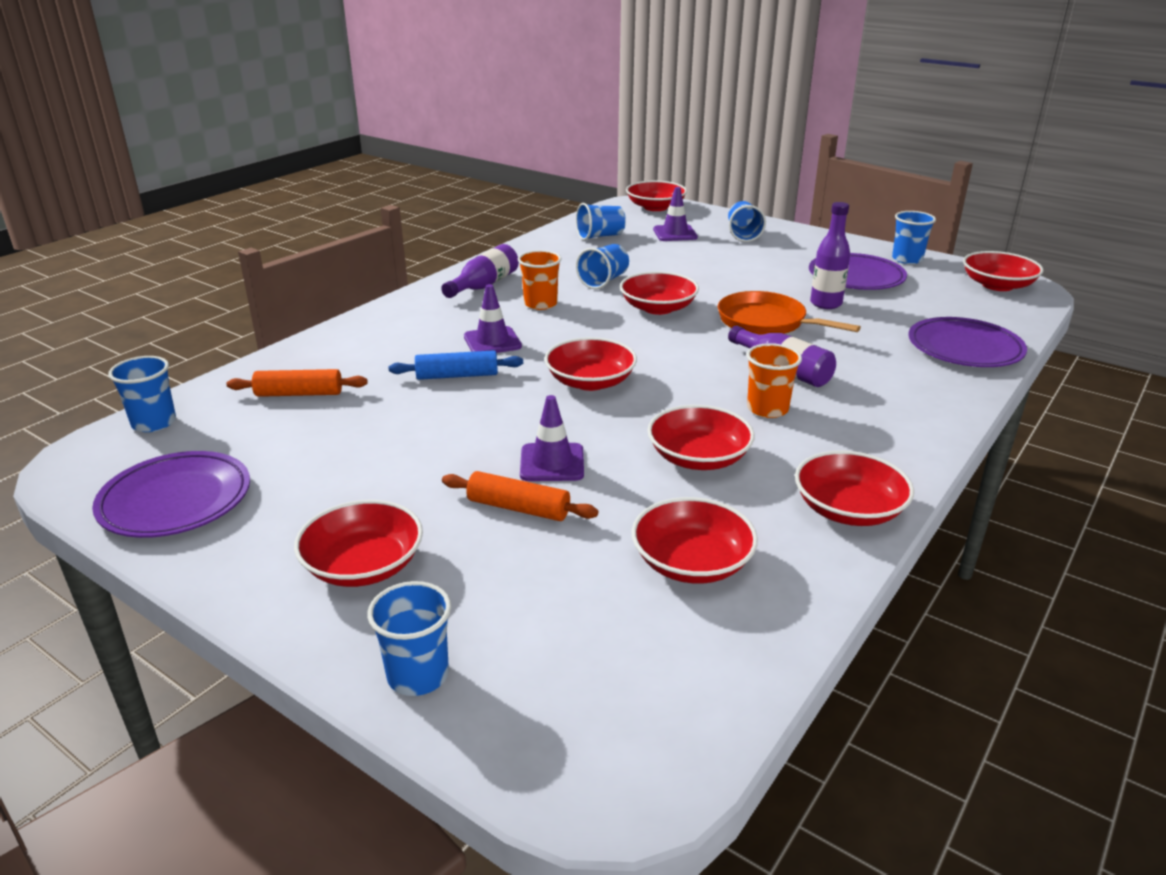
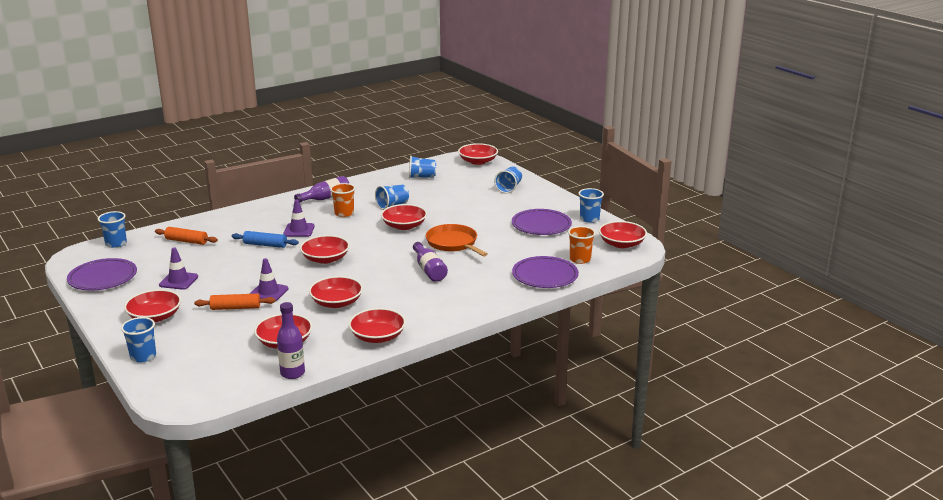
camera: 20 degrees right, 5 degrees down
(518, 508) = (235, 308): orange rolling pin -> orange rolling pin turned 45 degrees counterclockwise
(675, 233) = (468, 181): purple traffic cone -> purple traffic cone (178, 281)
(767, 409) = (396, 287): orange cup -> orange cup (580, 259)
(826, 304) = (501, 238): purple bottle -> purple bottle (292, 373)

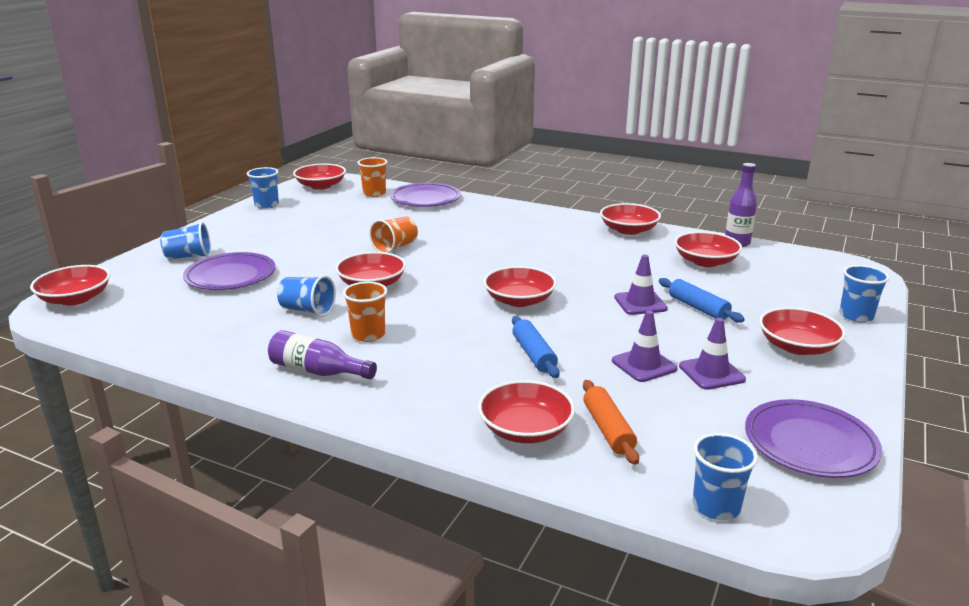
camera: 120 degrees left, 0 degrees up
(235, 308) = (698, 308): orange rolling pin -> blue rolling pin
(299, 230) = (460, 348): purple traffic cone -> purple traffic cone (644, 365)
(336, 302) = (603, 263): red bowl -> red bowl (525, 429)
(421, 177) = (170, 322): blue cup -> none
(429, 270) = (474, 243): purple bottle -> none
(453, 243) = (395, 247): orange pan -> orange cup
(541, 225) = (303, 220): purple plate -> purple plate (230, 276)

